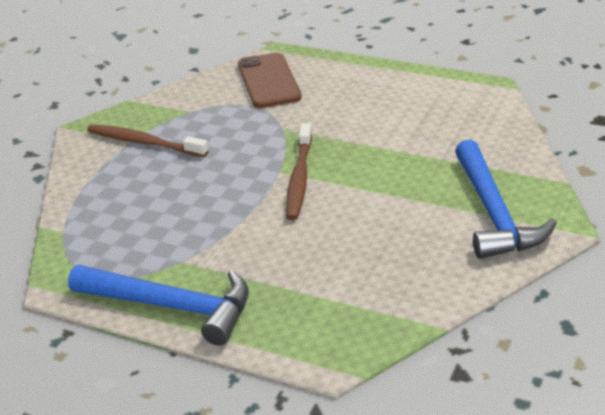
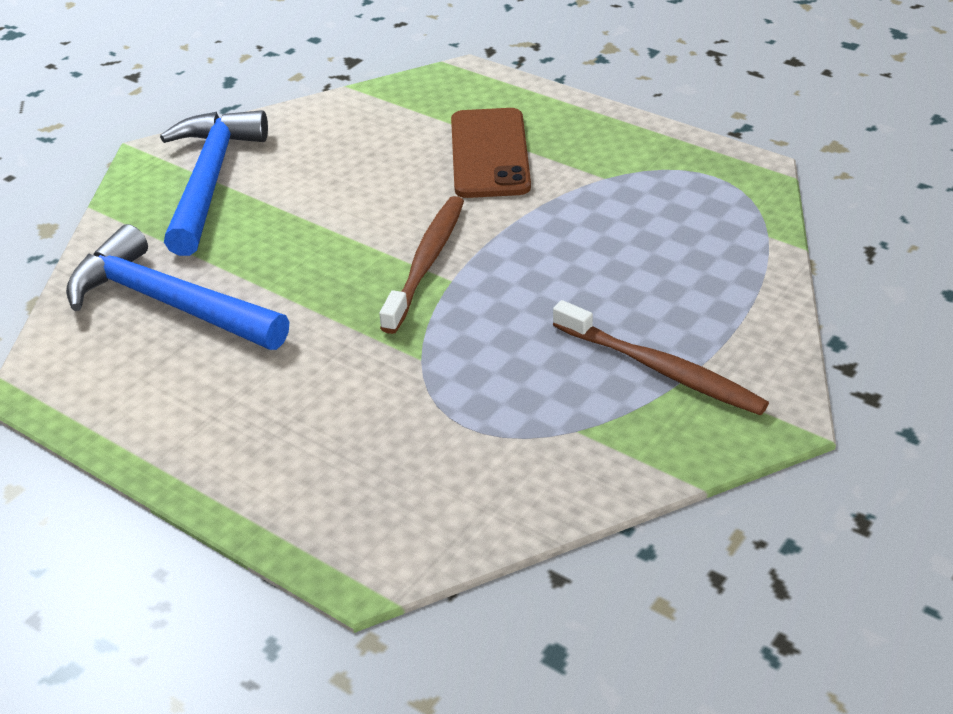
camera: 170 degrees left, 5 degrees up
(171, 306) = (618, 133): blue hammer -> blue hammer (169, 303)
(268, 81) = (411, 482): brown phone -> brown phone (490, 154)

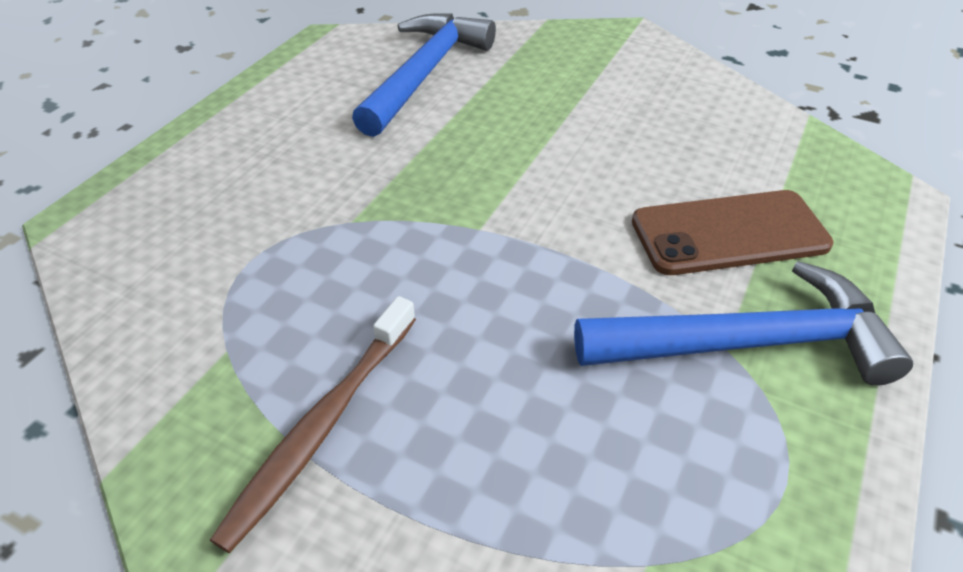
camera: 80 degrees right, 5 degrees up
(209, 181) = (601, 64): blue hammer -> blue hammer (746, 343)
(426, 262) = (506, 207): brown toothbrush -> none

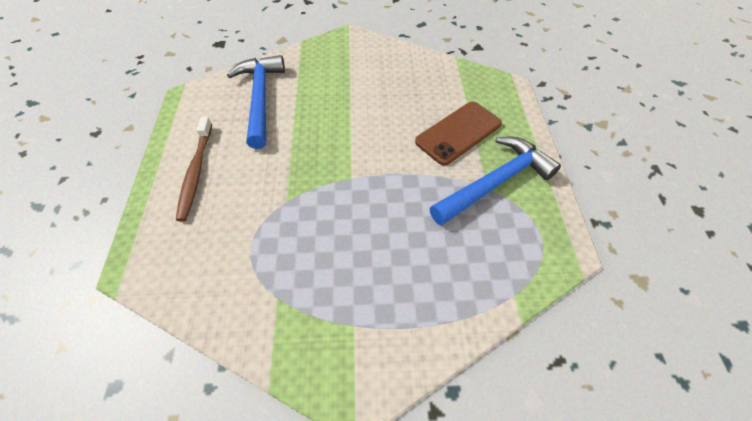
camera: 30 degrees left, 10 degrees up
(321, 427) = (351, 310): brown toothbrush -> brown toothbrush (196, 173)

